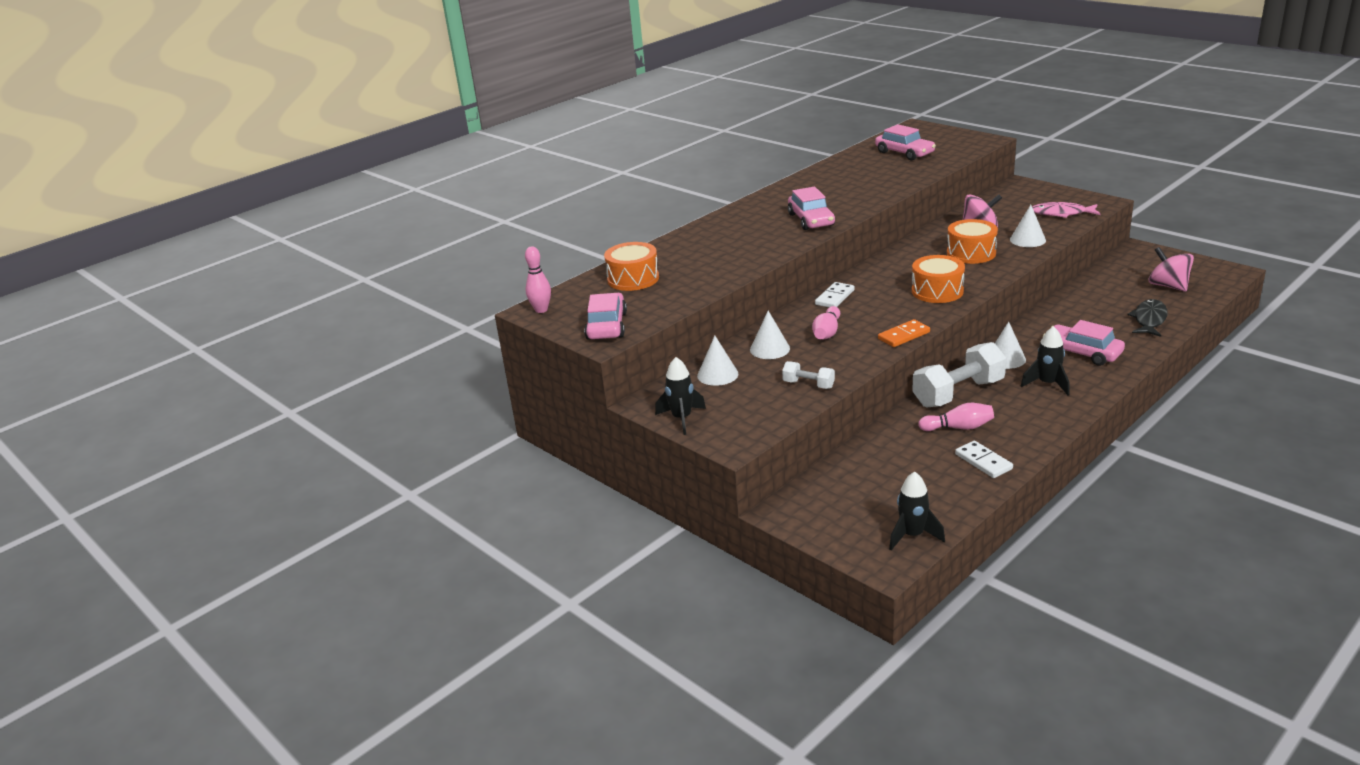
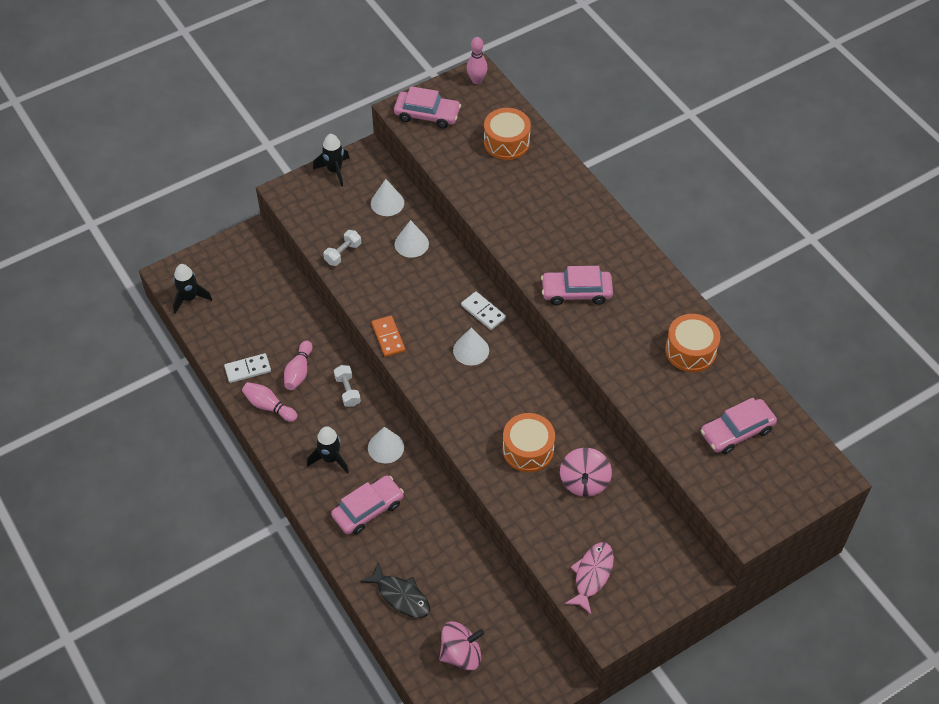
camera: 100 degrees right, 25 degrees up
(827, 332) = (420, 288): pink bowling pin -> pink bowling pin (269, 406)
(937, 291) = (458, 391): orange drum -> orange drum (690, 350)
(958, 393) = (347, 391): white dumbbell -> white dumbbell, size x0.50
(1027, 240) = (537, 511): white cone -> white cone (471, 350)

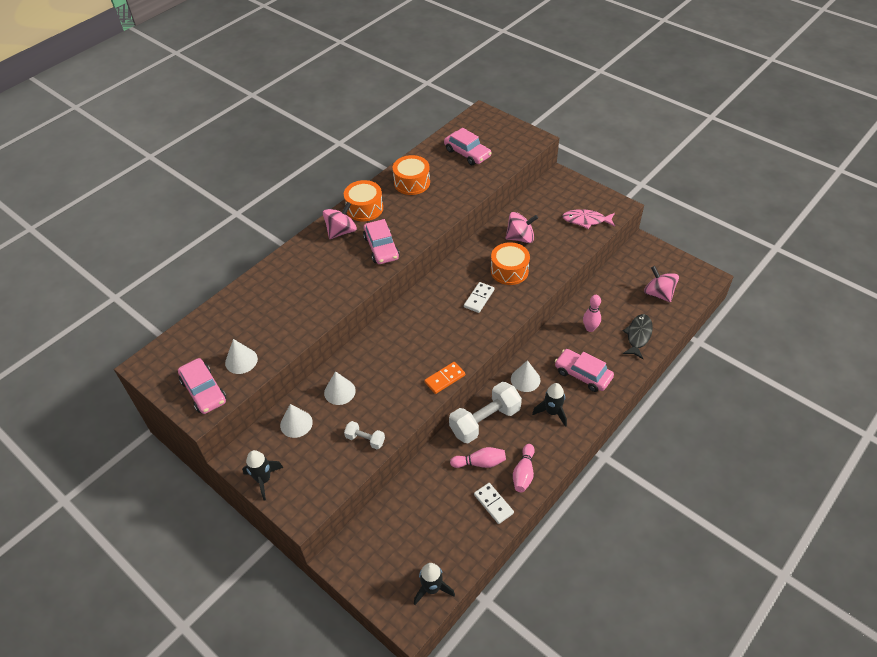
camera: 105 degrees left, 5 degrees down
(347, 391) = (485, 421): white dumbbell -> white dumbbell, size x1.99
(427, 115) = (204, 391): pink car -> pink car turned 150 degrees clockwise
(471, 350) = (436, 323): white cone -> white cone (241, 360)
(476, 80) = (152, 365): pink bowling pin -> pink bowling pin (590, 328)
(483, 312) = (397, 325): white domino -> white domino (479, 298)
(506, 142) = (230, 325): orange drum -> orange drum (364, 208)
(619, 259) = (341, 231): none -> pink spinning top

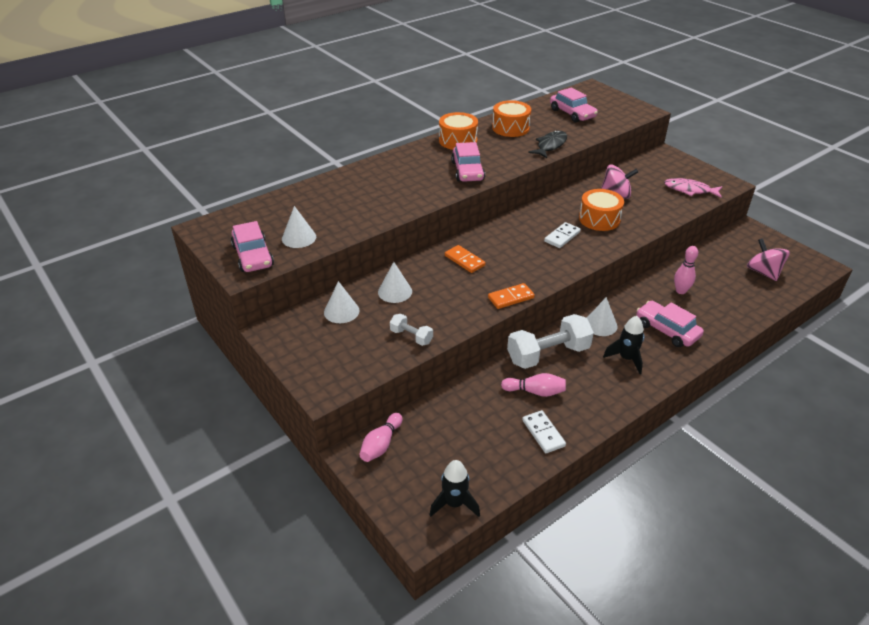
camera: 10 degrees right, 10 degrees down
(264, 480) = (292, 354): black rocket -> none
(341, 231) = (430, 154): pink spinning top -> none
(396, 343) = (464, 260): none -> orange domino
(523, 473) = (584, 410): pink bowling pin -> pink bowling pin (381, 444)
(638, 335) = (735, 305): black fish -> black fish (550, 145)

